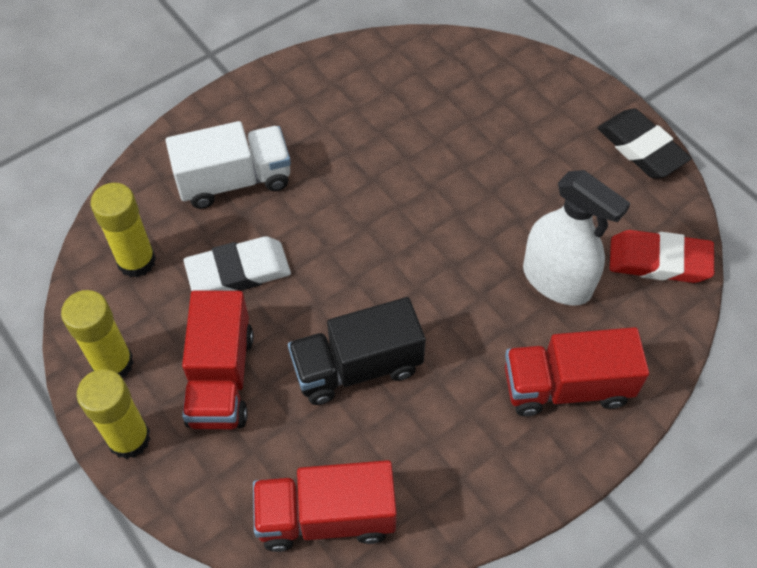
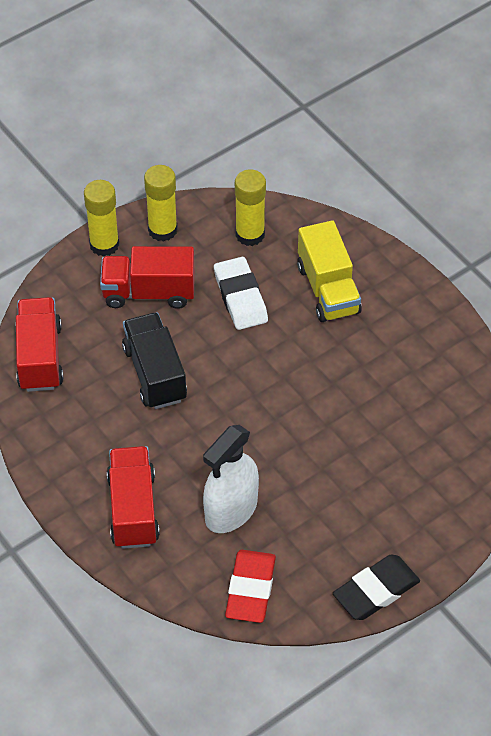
camera: 90 degrees right, 5 degrees down
(234, 181) = (328, 289): white truck -> yellow truck

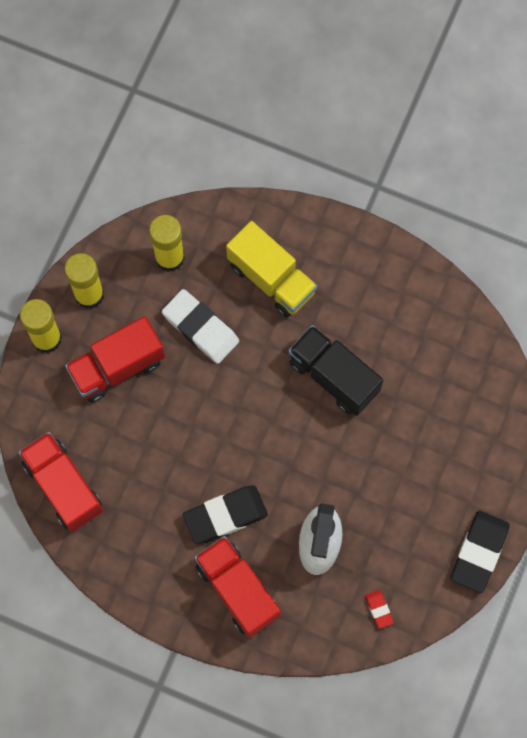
camera: 30 degrees left, 20 degrees up
(155, 373) = (174, 447): black truck -> black truck (333, 376)
(163, 447) = (225, 516): none -> black eraser
(250, 589) = (379, 609): red eraser -> red eraser, size x0.46

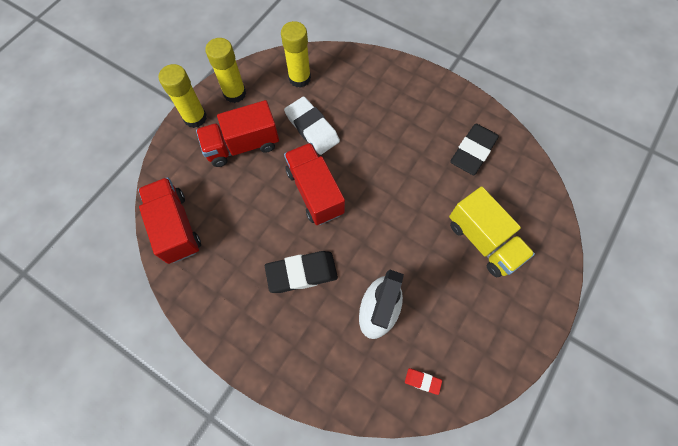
camera: 10 degrees right, 5 degrees down
(237, 590) = (299, 340): red truck -> red truck (315, 192)
(271, 279) = (372, 103): yellow truck -> yellow truck (483, 241)
(333, 376) = (409, 178): black truck -> none
(379, 609) = (422, 381): red eraser -> red eraser turned 60 degrees counterclockwise
(479, 552) = (519, 344): black eraser -> black eraser (473, 151)

